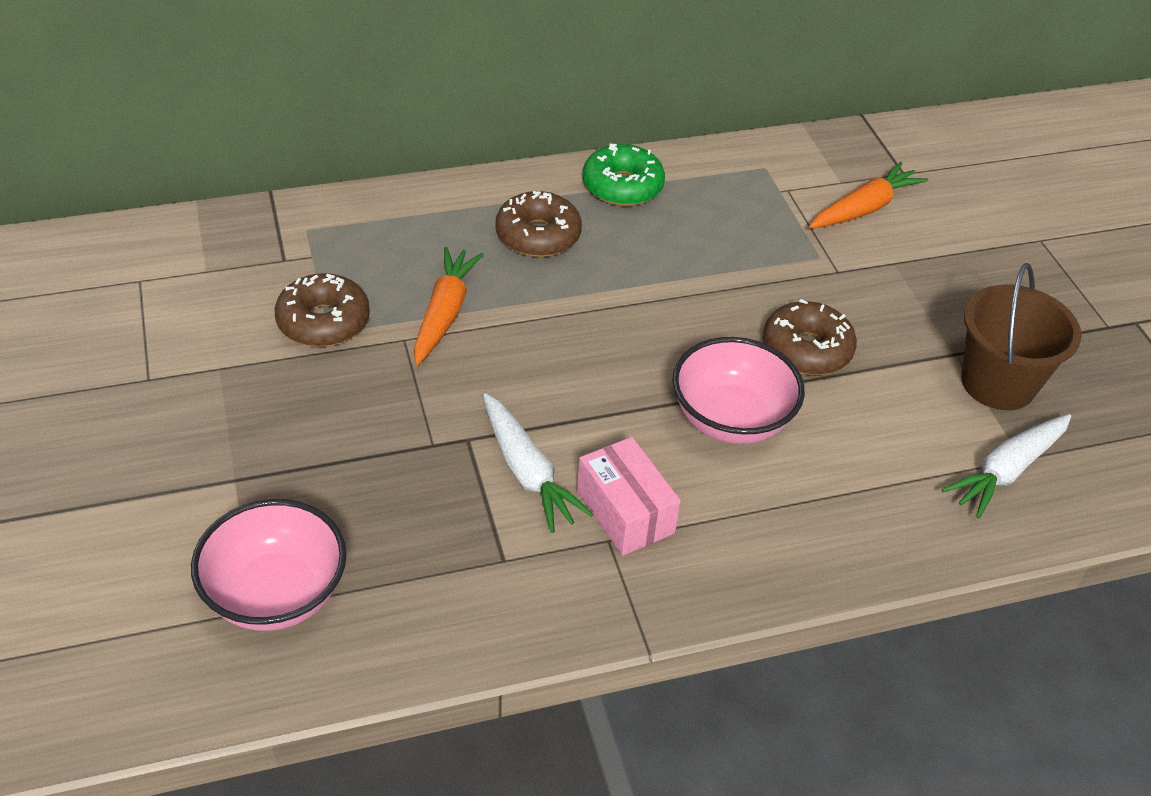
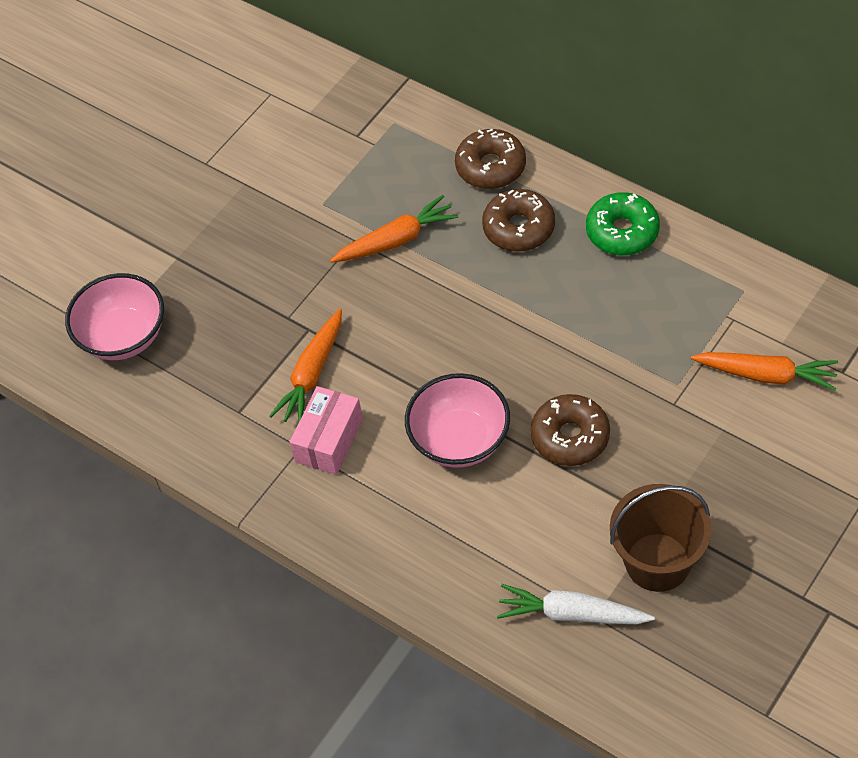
camera: 60 degrees right, 10 degrees up
(323, 322) = (327, 194): brown donut -> brown donut (490, 167)
(527, 472) = (312, 374): white carrot -> orange carrot

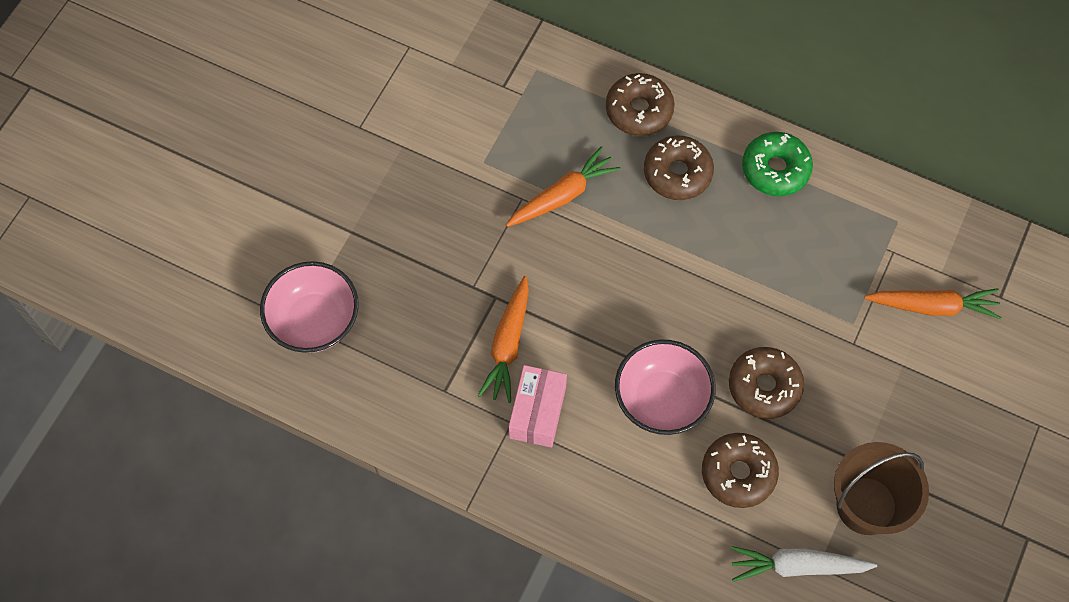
camera: 15 degrees left, 10 degrees up
(526, 518) = (738, 473): none -> brown donut

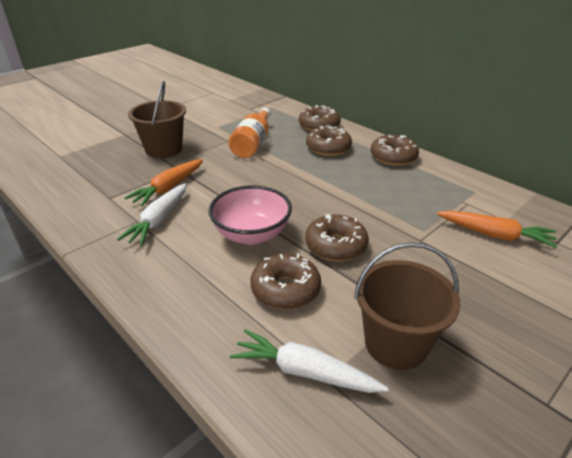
camera: 20 degrees right, 30 degrees down
(314, 321) = (68, 157): pink bowl -> none
(441, 255) = (164, 149): none -> brown bucket
(537, 412) = (159, 220): pink box -> white carrot
(562, 195) = (252, 143): orange carrot -> orange bottle
(775, 169) = (393, 157): green donut -> brown donut

